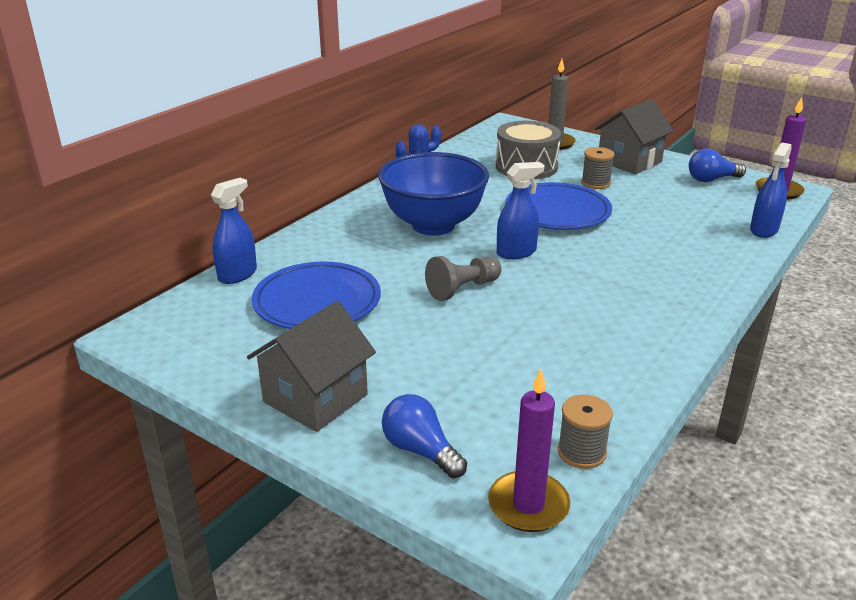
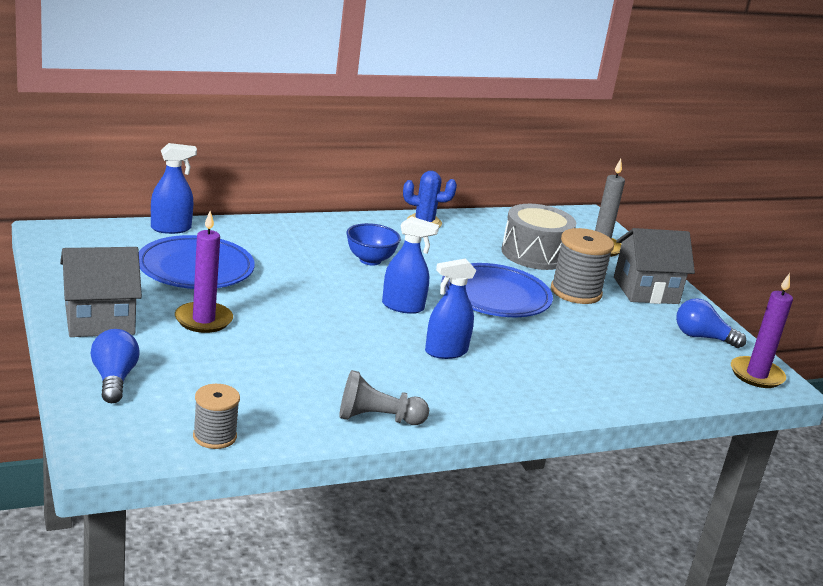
camera: 30 degrees right, 5 degrees down
(433, 225) = (370, 260): blue bowl -> blue bowl, size x0.50
(462, 289) = (313, 309): grey pawn -> grey pawn (377, 418)
(528, 505) = (128, 440): purple candle -> purple candle (203, 320)
(595, 183) = (576, 292): grey spool -> grey spool, size x1.62
(764, 230) = (669, 393): blue spray bottle -> blue spray bottle (446, 351)

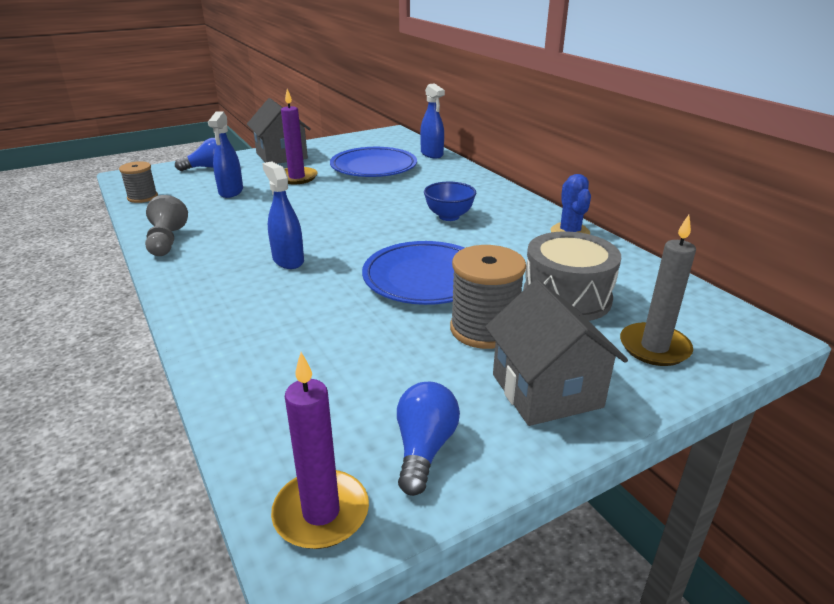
camera: 85 degrees right, 5 degrees up
(403, 306) = (366, 236): blue spray bottle -> blue spray bottle (231, 191)

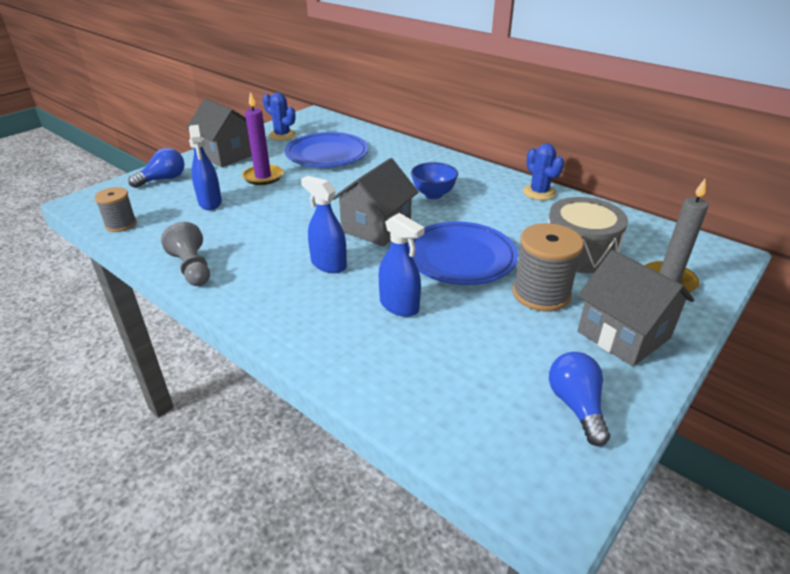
camera: 20 degrees left, 5 degrees up
(321, 513) = (544, 480): purple candle -> none
(346, 146) = (282, 135): none -> blue cactus
(363, 236) = (376, 228): none -> grey house
(432, 154) = (369, 133): blue spray bottle -> blue spray bottle (399, 306)

